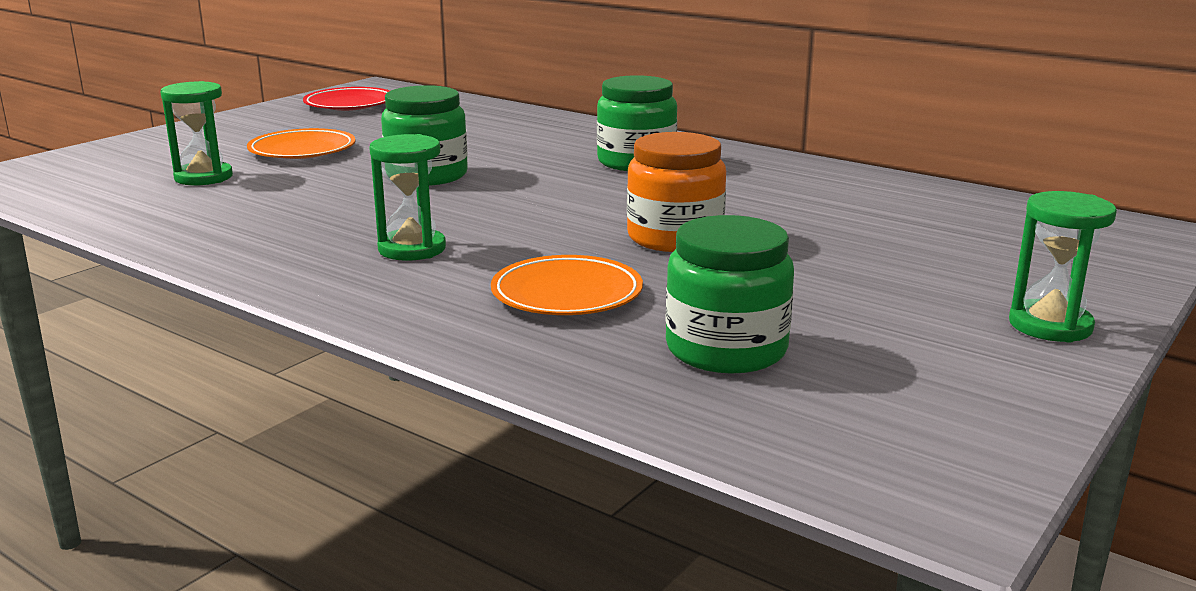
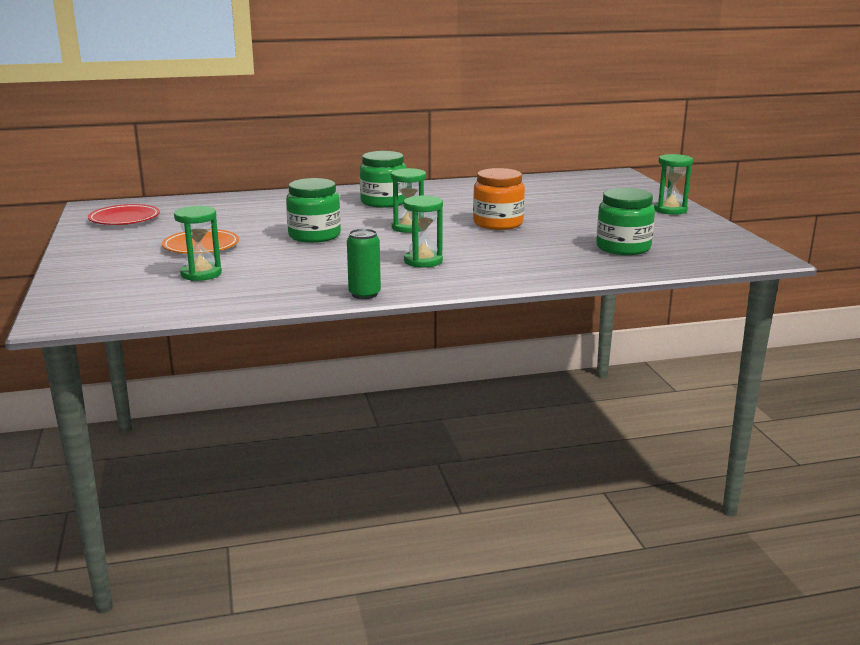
camera: 50 degrees left, 0 degrees up
(222, 260) = (364, 294): none -> green can
(549, 202) = (409, 228): none -> green hourglass
(567, 294) = (529, 252): orange plate -> none

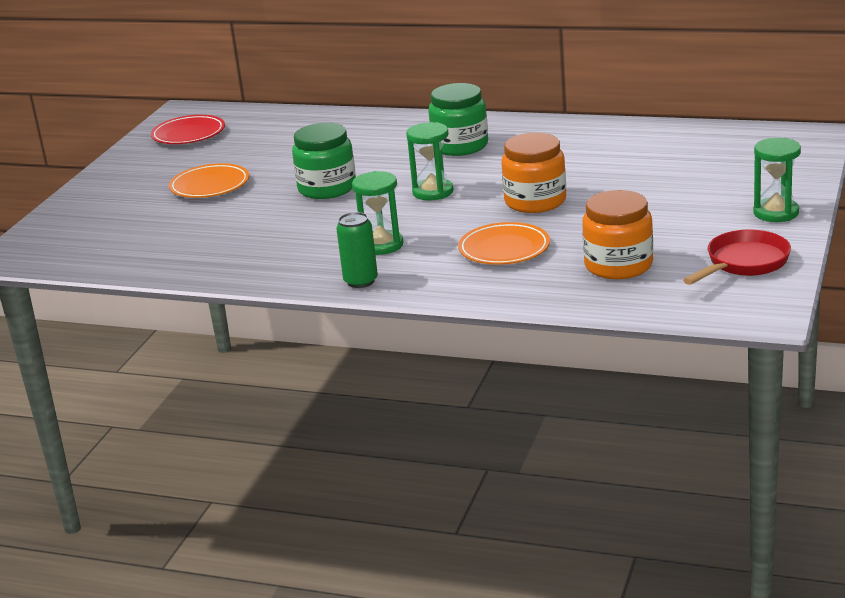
camera: 35 degrees right, 5 degrees up
(201, 274) = (169, 224): green hourglass -> none
(364, 294) = (271, 279): green can -> green can (361, 281)
(525, 250) = (504, 249): none -> orange plate
(623, 248) = (618, 265): green jar -> orange jar
(701, 235) = (744, 263): none -> red pan

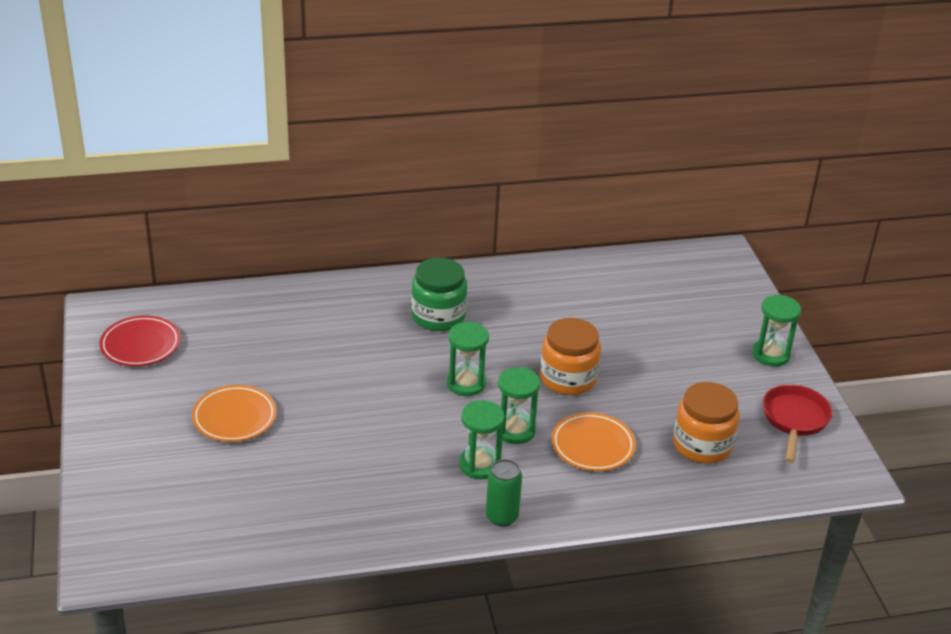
camera: 35 degrees left, 10 degrees up
(327, 188) = (359, 398): green jar -> none
(441, 228) = (515, 430): none -> green hourglass

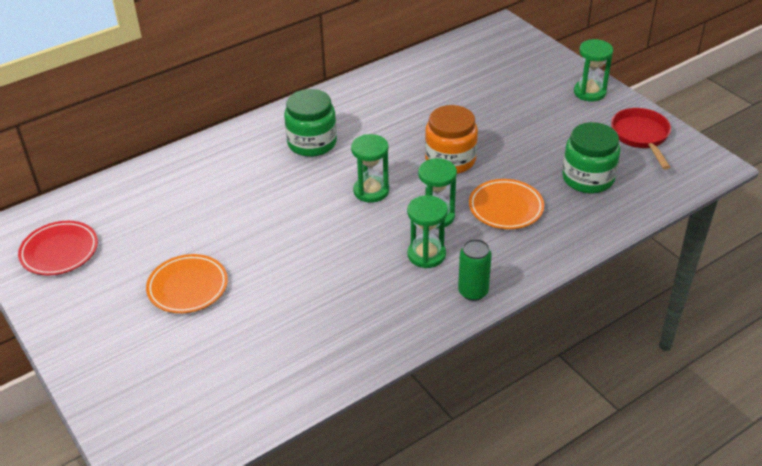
camera: 20 degrees left, 5 degrees up
(702, 445) = (588, 178): orange jar -> green jar

